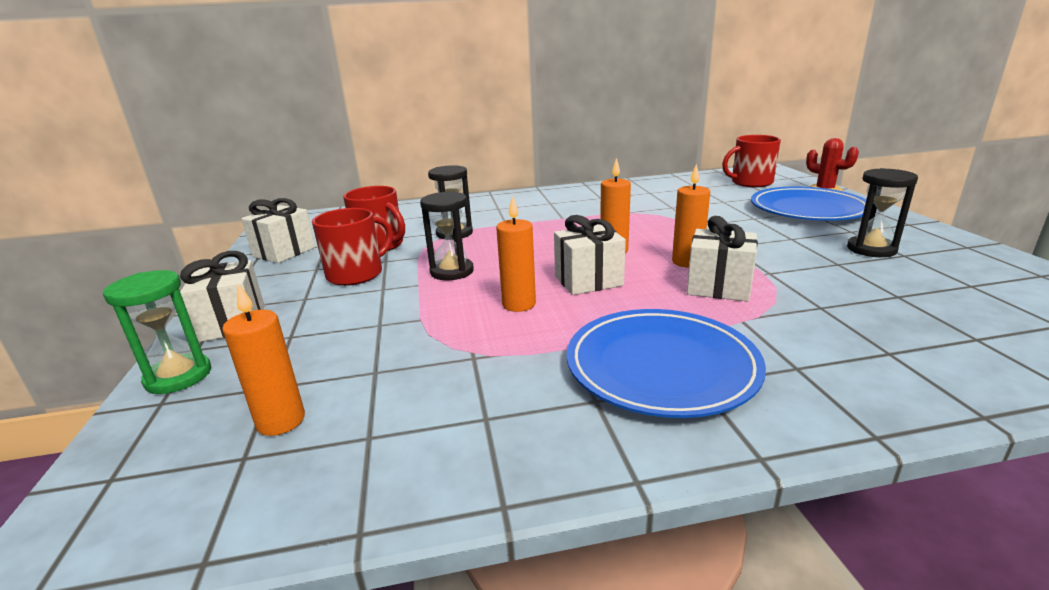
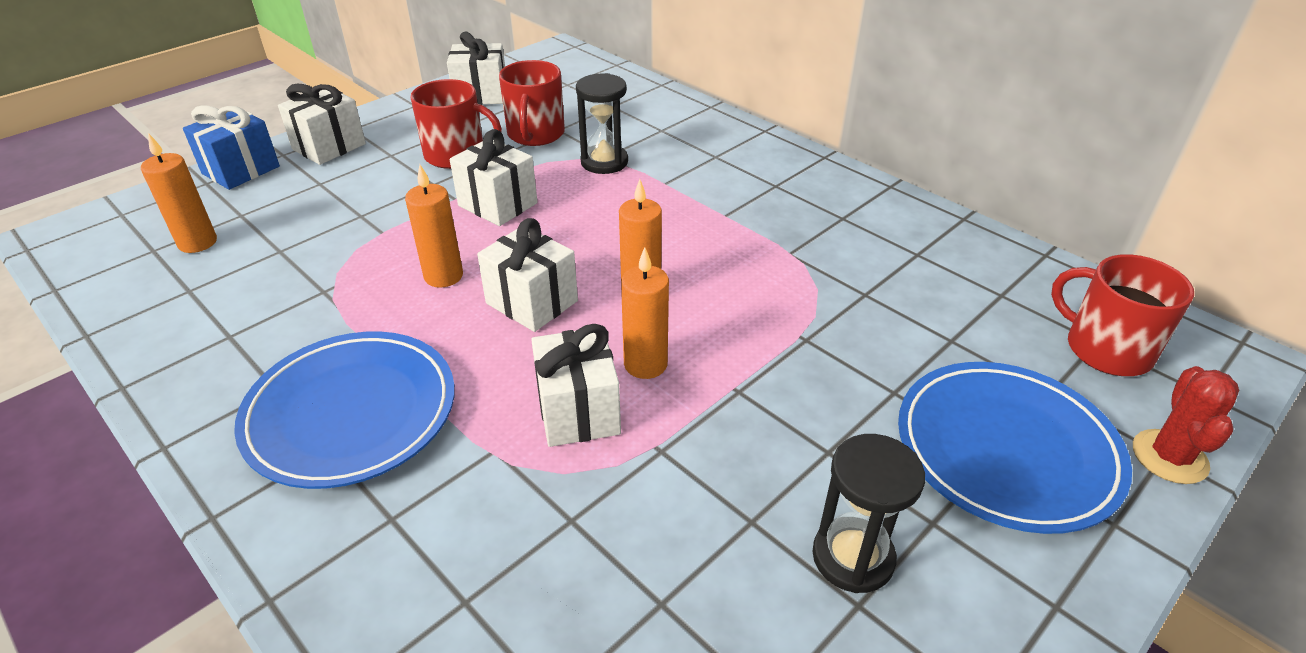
camera: 55 degrees right, 15 degrees up
(178, 376) = (241, 170): green hourglass -> blue gift
(452, 271) = (497, 204): black hourglass -> white gift

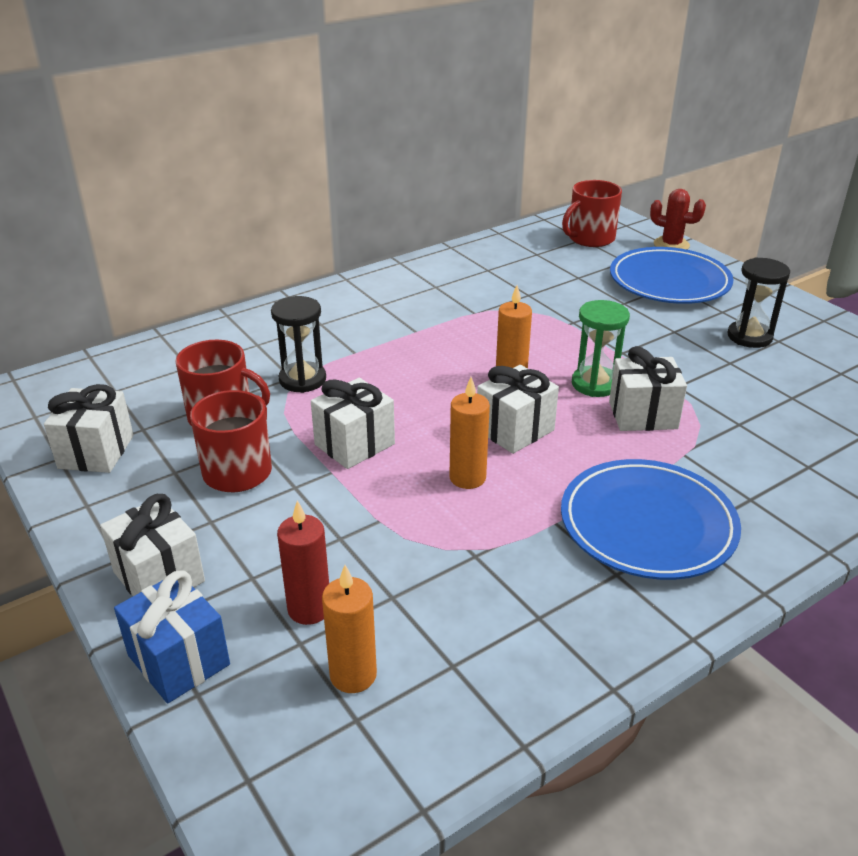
camera: 80 degrees left, 5 degrees down
(276, 213) = (309, 609): none -> red candle
(645, 364) = (595, 384): orange candle -> green hourglass

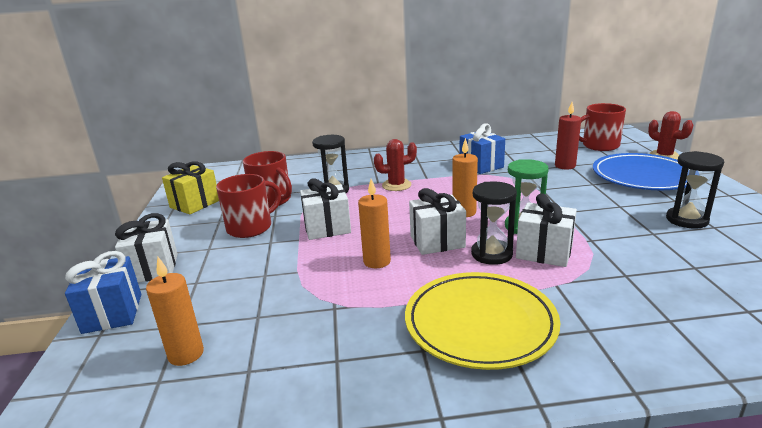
camera: 30 degrees right, 10 degrees down
(96, 452) = (195, 204): white gift -> yellow gift
(309, 609) = (205, 308): red candle -> red candle (565, 166)
(385, 352) = (396, 185): none -> red cactus
(471, 297) = (481, 166): none -> blue gift
(590, 432) = (491, 254): none -> black hourglass
(647, 524) = (480, 323): blue plate -> yellow plate

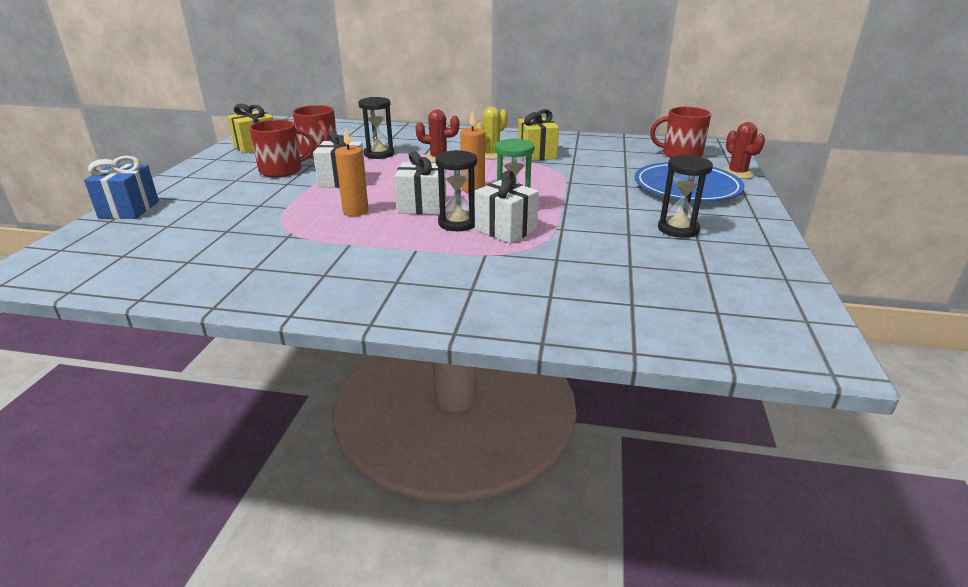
camera: 15 degrees right, 5 degrees up
(153, 268) = (182, 186): white gift -> none
(186, 354) = (155, 243): orange candle -> none
(441, 173) = (491, 155): none -> yellow cactus
(480, 323) = (388, 267): yellow plate -> none
(481, 166) = (536, 154): blue gift -> yellow gift
(565, 166) = (619, 167): red candle -> none

